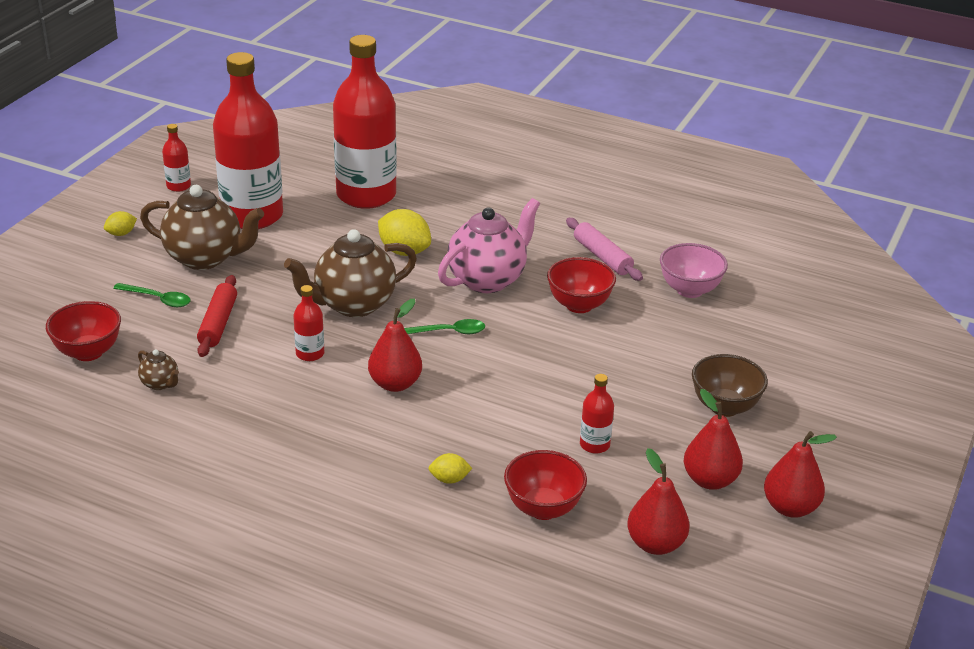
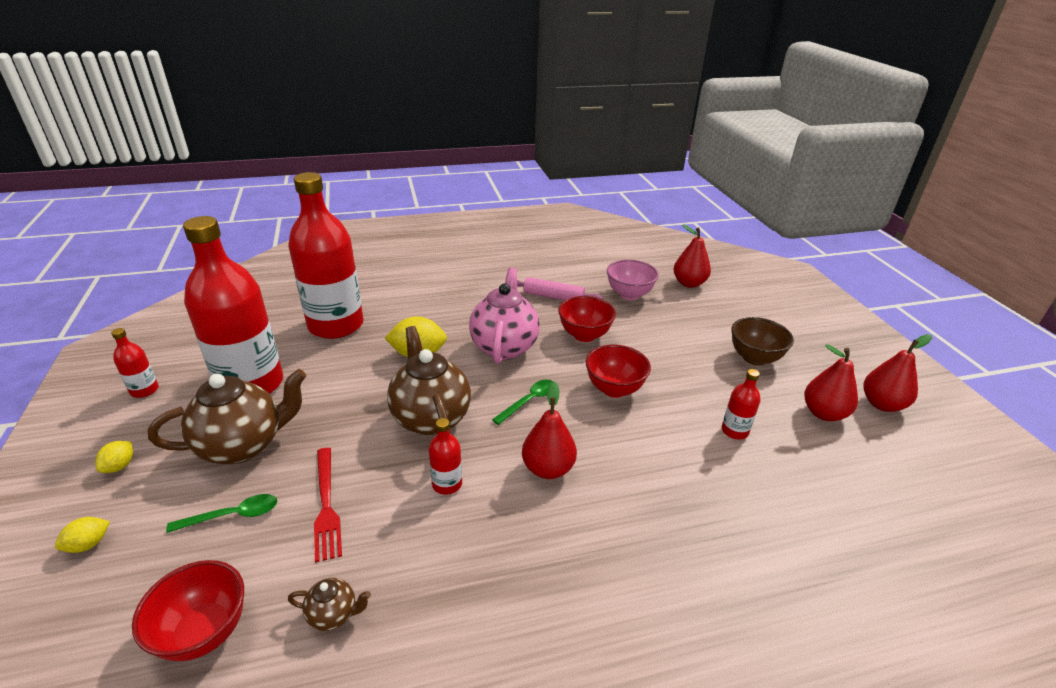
camera: 40 degrees left, 0 degrees up
(218, 323) = (326, 505): red rolling pin -> red fork
(353, 304) = (430, 418): brown teapot -> brown teapot turned 135 degrees clockwise
(449, 479) = (696, 530): yellow lemon -> yellow lemon (89, 544)
(543, 508) = (783, 507): red bowl -> red bowl (614, 389)
(655, 544) = (874, 484): red pear -> red pear (689, 283)

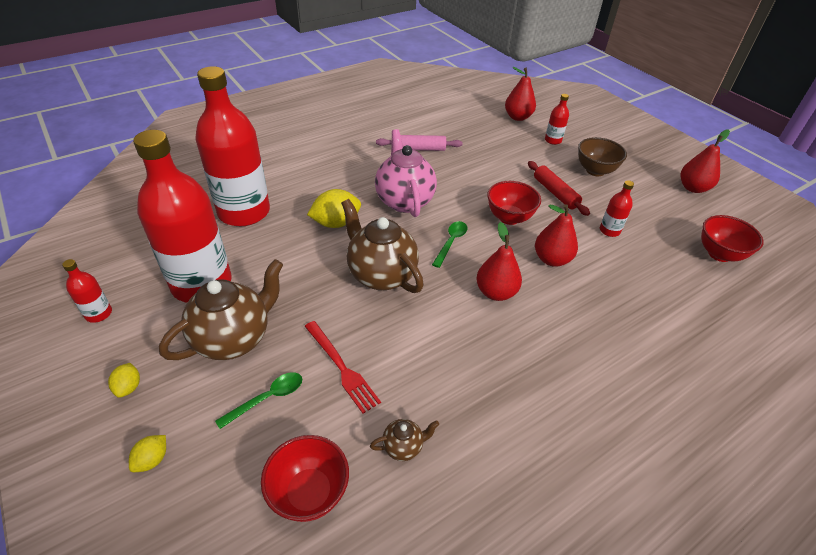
camera: 20 degrees left, 10 degrees up
(447, 484) = (427, 324): red bottle -> red bottle (553, 140)
(584, 335) = (462, 177): red bowl -> red bowl (719, 254)
(629, 294) = (477, 135): pink bowl -> none
(687, 373) = (555, 193): none -> red rolling pin
(823, 413) = (660, 203): red pear -> red pear (551, 259)

